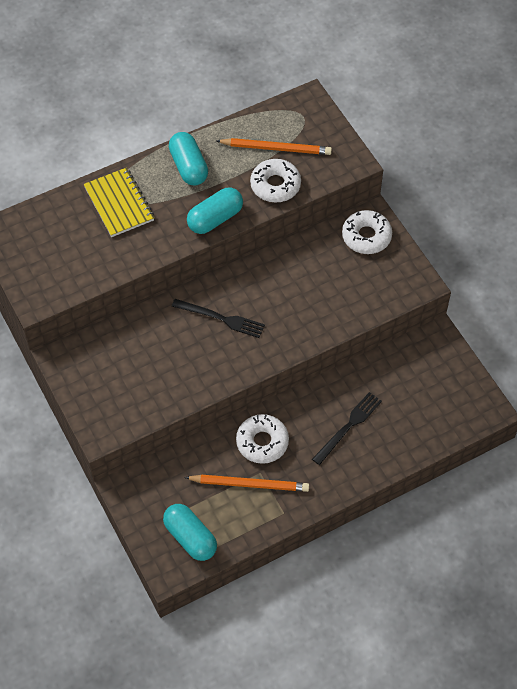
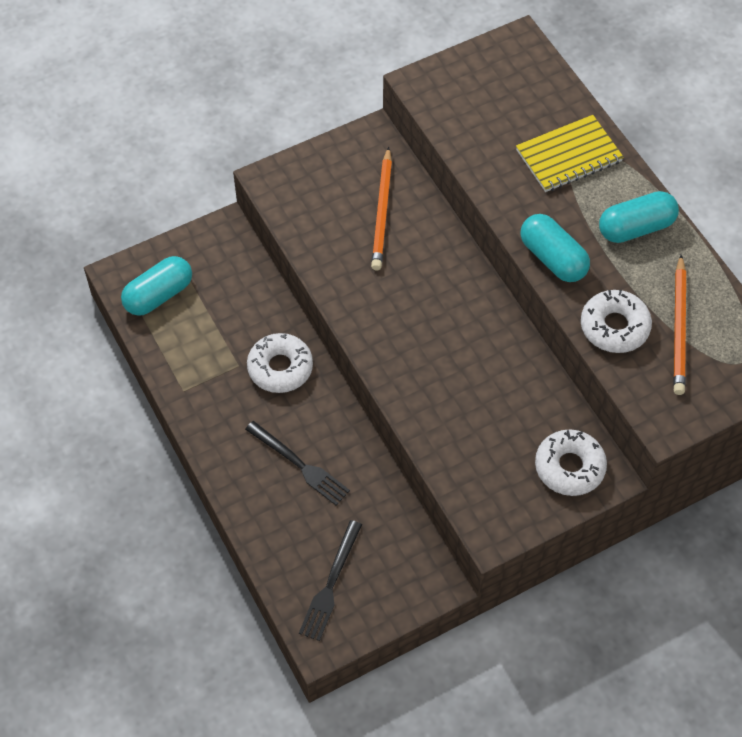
camera: 90 degrees right, 0 degrees up
(221, 318) = (429, 295): black fork -> black fork (330, 584)
(249, 484) = (224, 354): orange pencil -> orange pencil (382, 212)

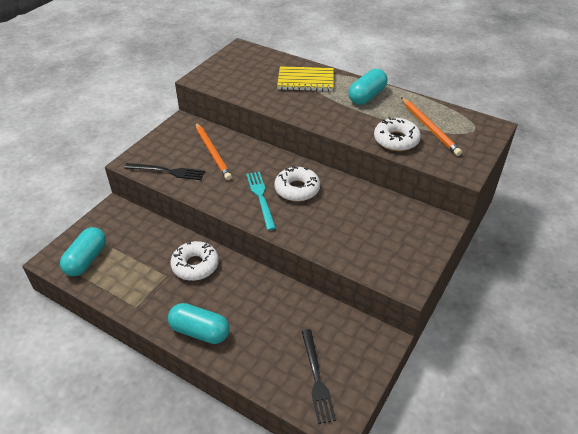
camera: 30 degrees left, 15 degrees down
(299, 465) = (245, 314): black fork -> black fork (167, 171)
(399, 319) = (261, 198): none -> turquoise fork
(553, 258) = (335, 123): turquoise capsule -> turquoise capsule (200, 331)
(569, 156) = (305, 81): yellow notebook -> yellow notebook turned 60 degrees clockwise
(569, 467) = (420, 228): white donut -> white donut (297, 189)

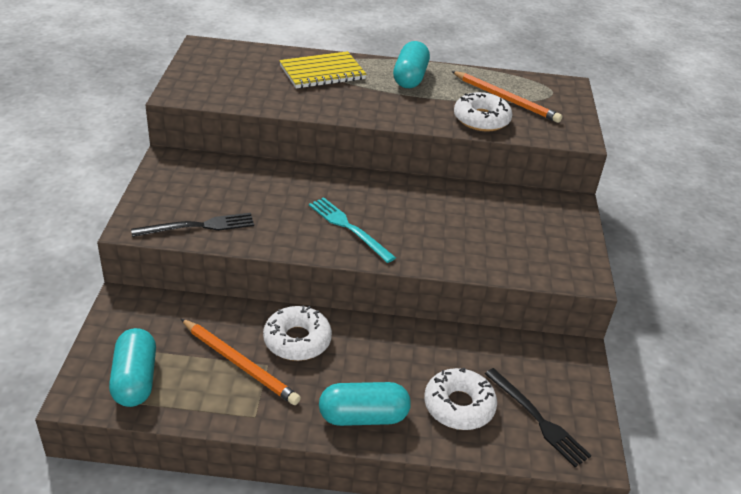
camera: 30 degrees left, 5 degrees down
(212, 152) = (242, 188): orange pencil -> orange pencil (240, 363)
(297, 189) = (385, 207): white donut -> white donut (459, 406)

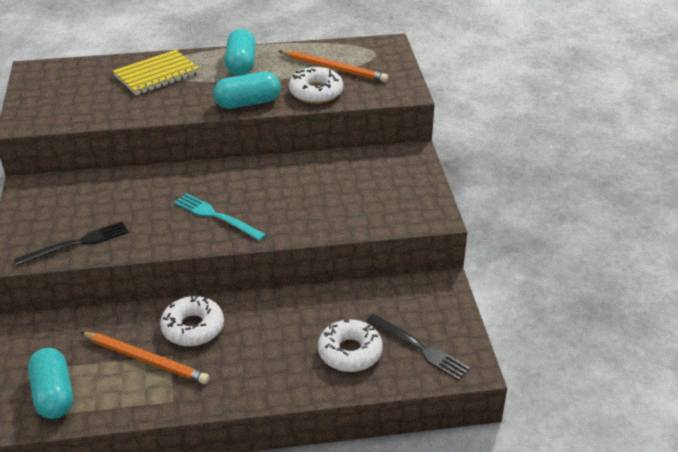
camera: 10 degrees left, 0 degrees up
(363, 416) = (268, 380): turquoise capsule -> turquoise capsule (248, 103)

